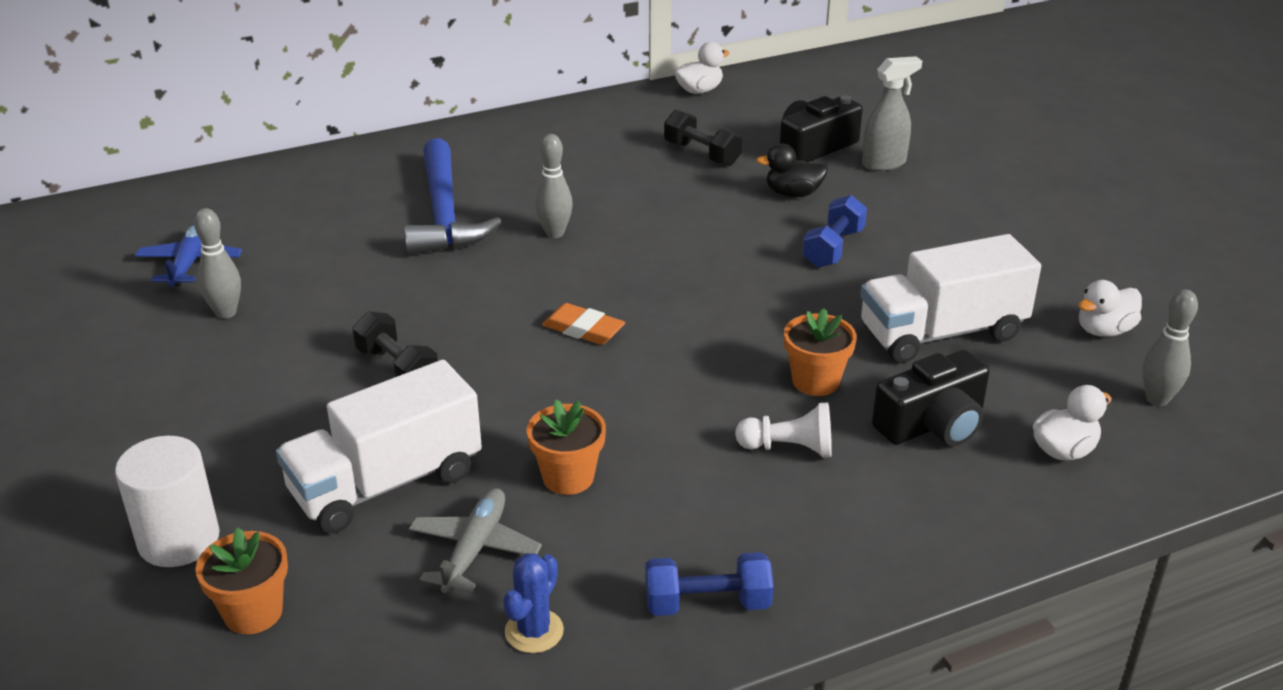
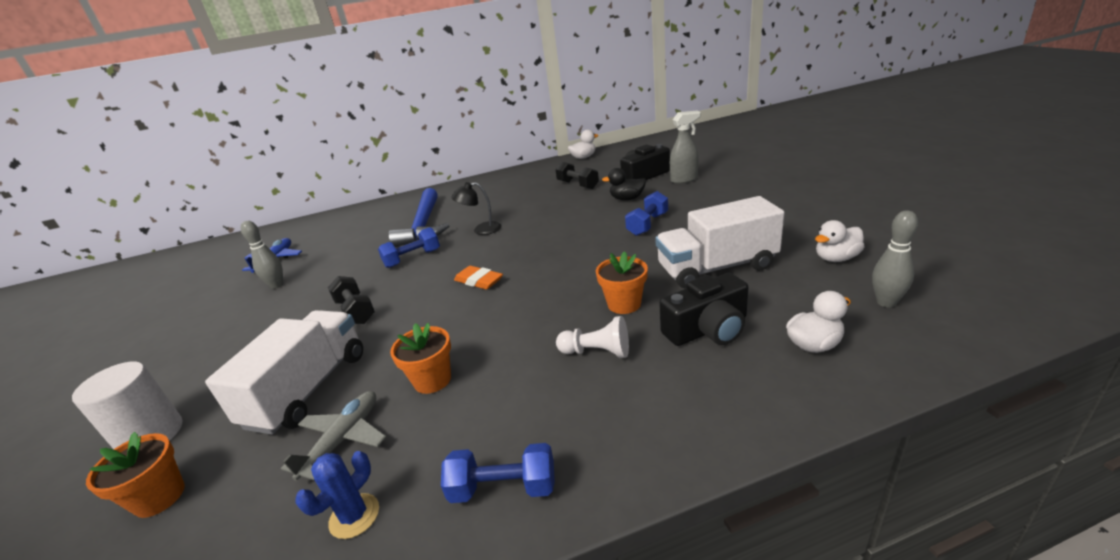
camera: 10 degrees right, 5 degrees down
(386, 483) = (308, 389): white truck -> white truck turned 135 degrees clockwise
(453, 280) = (413, 258): none -> blue dumbbell
(554, 233) = (481, 230): grey bowling pin -> black lamp

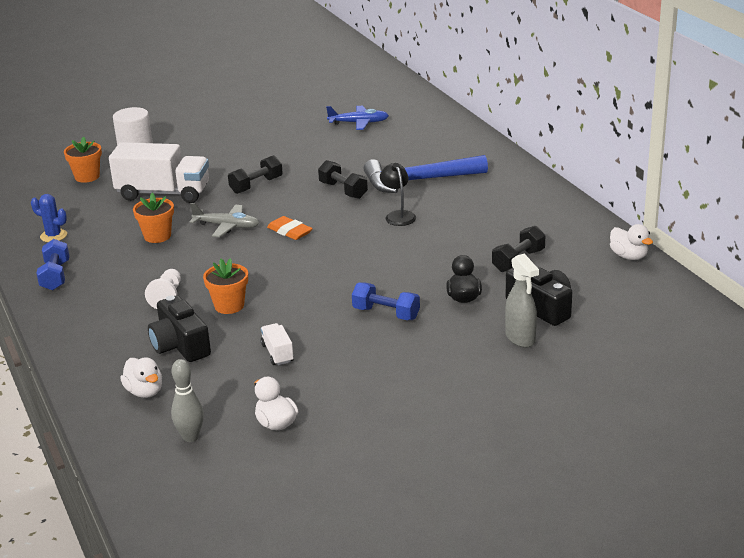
camera: 80 degrees right, 0 degrees up
(277, 285) = (310, 138): grey bowling pin -> none
(343, 439) = (111, 218): grey plane -> grey plane (227, 226)
(413, 258) = (343, 190): blue dumbbell -> black dumbbell
(479, 281) = (289, 231): orange eraser -> orange eraser turned 75 degrees counterclockwise
(717, 268) = (277, 353): white truck -> white truck, size x0.45

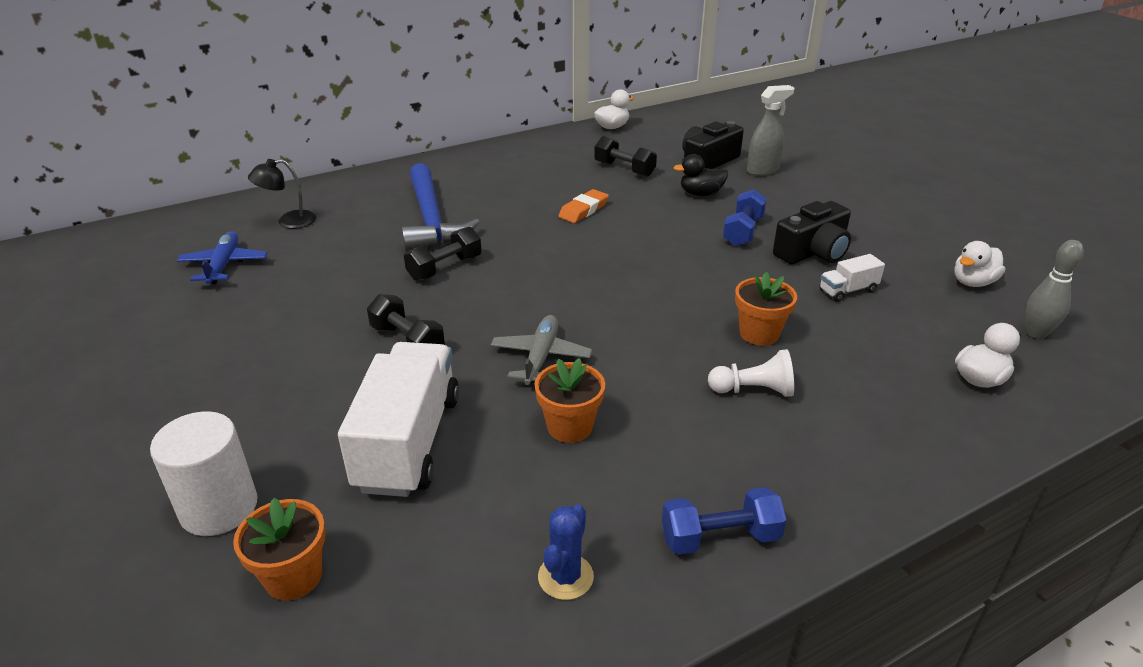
camera: 95 degrees left, 5 degrees up
(180, 345) = (865, 363): black camera -> black camera (813, 252)
(289, 231) = (559, 302): orange eraser -> orange eraser (583, 210)
(398, 215) = (522, 230): black lamp -> black lamp (288, 221)

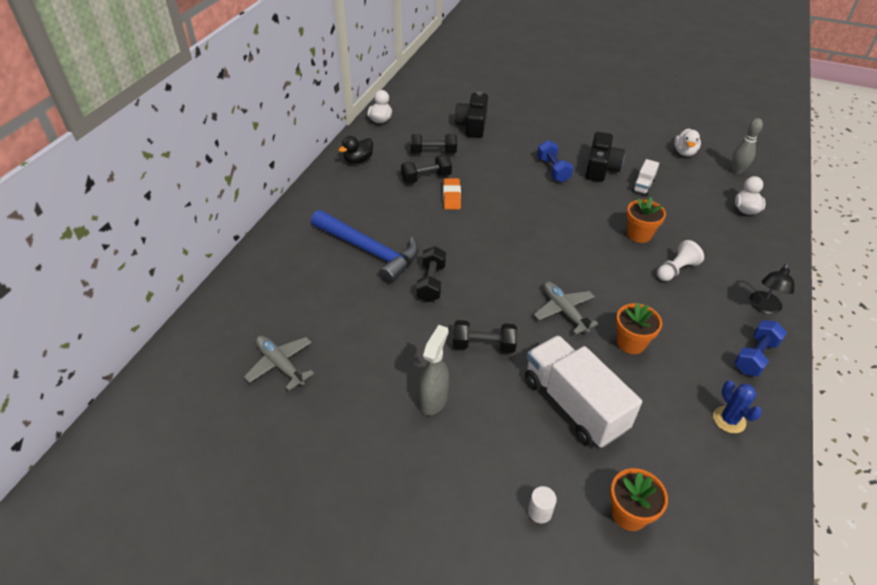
camera: 40 degrees left, 10 degrees up
(219, 508) = (540, 512): white cylinder -> white cylinder, size x0.47
(224, 265) = (280, 364): blue plane -> grey plane
(288, 221) = (271, 304): black lamp -> black lamp (764, 307)
(582, 186) = (426, 178): none -> black dumbbell
(700, 194) = (499, 152): black duck -> black duck (358, 160)
(763, 170) = (510, 119): grey spray bottle -> grey spray bottle (434, 400)

